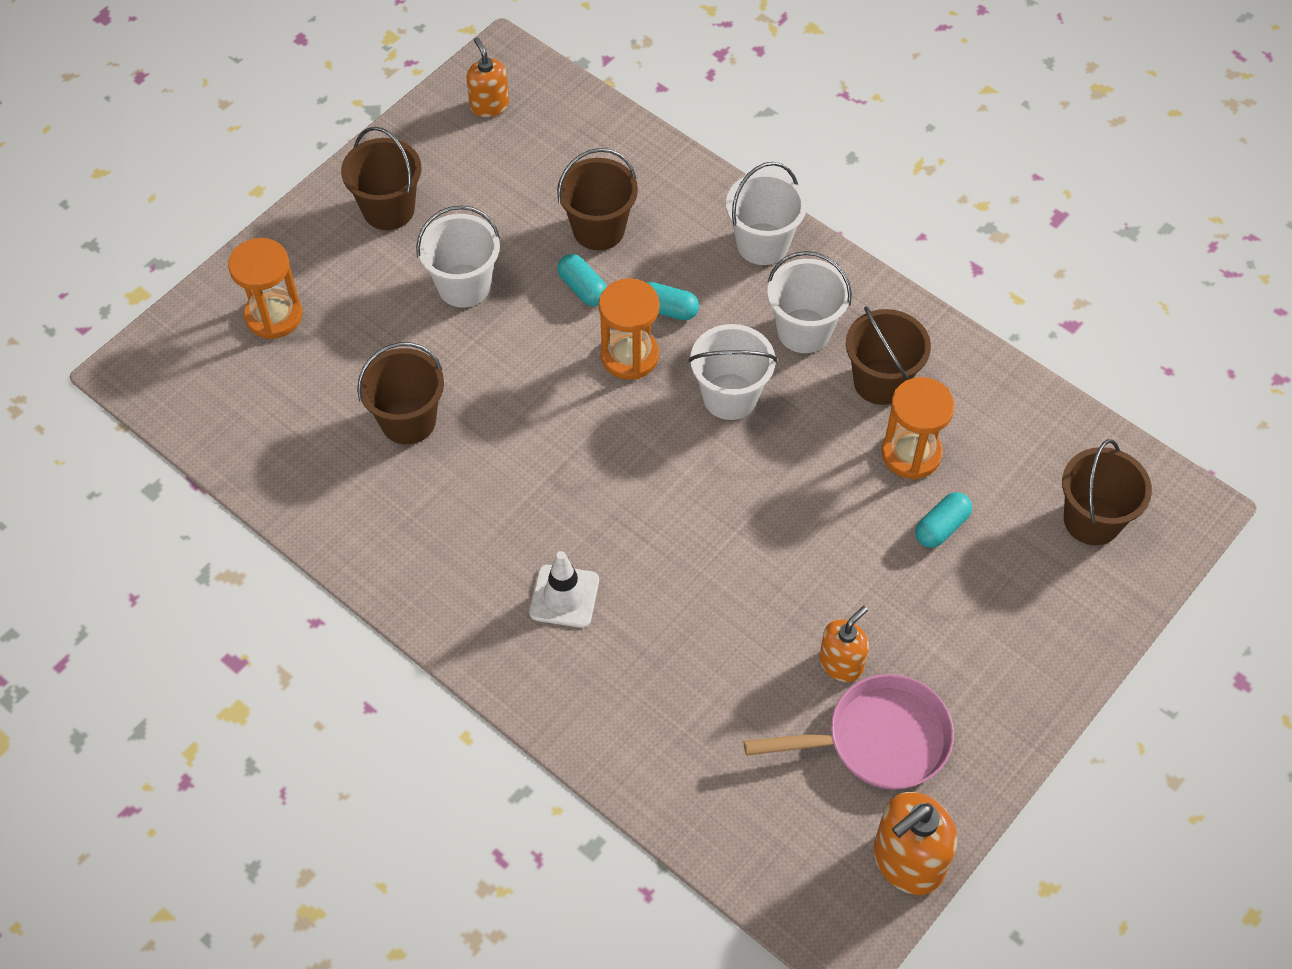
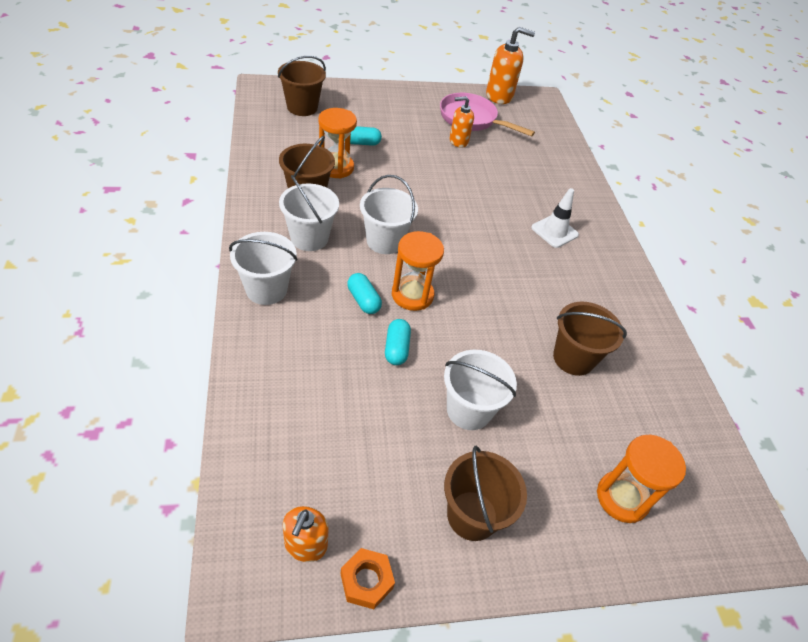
camera: 145 degrees left, 10 degrees down
(426, 118) = (366, 581): none -> orange nut
(598, 229) = (345, 375): brown bucket -> none

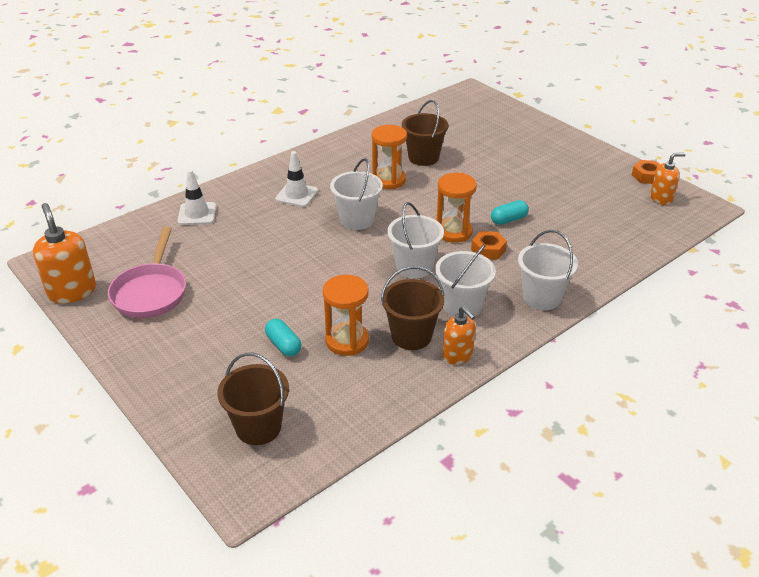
camera: 115 degrees left, 10 degrees down
(363, 300) = (488, 250): turquoise capsule -> orange nut
(458, 141) = (207, 285): orange soap dispenser -> orange soap dispenser (457, 355)
(469, 410) = (514, 180): white bucket -> white bucket (357, 220)
(472, 515) = (573, 160): brown bucket -> none
(561, 170) = (197, 214): none -> white traffic cone
(622, 498) = (499, 125): orange hourglass -> orange hourglass (388, 180)

